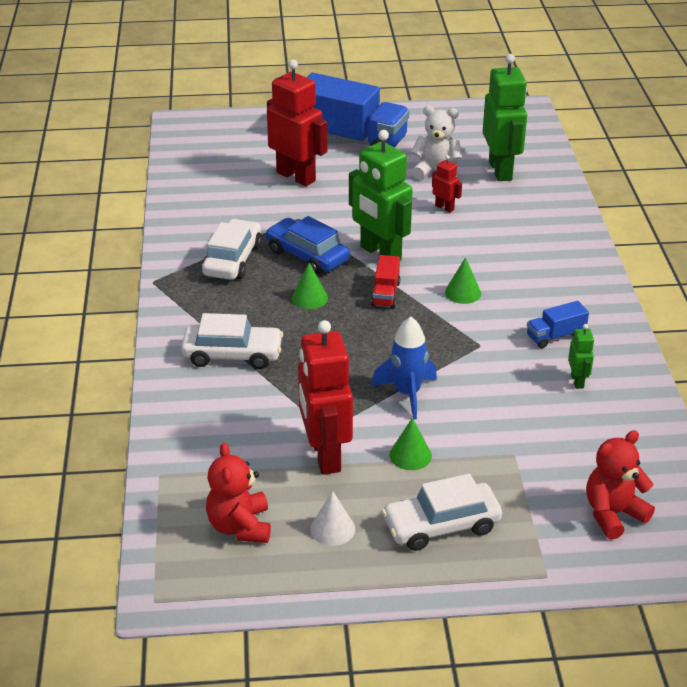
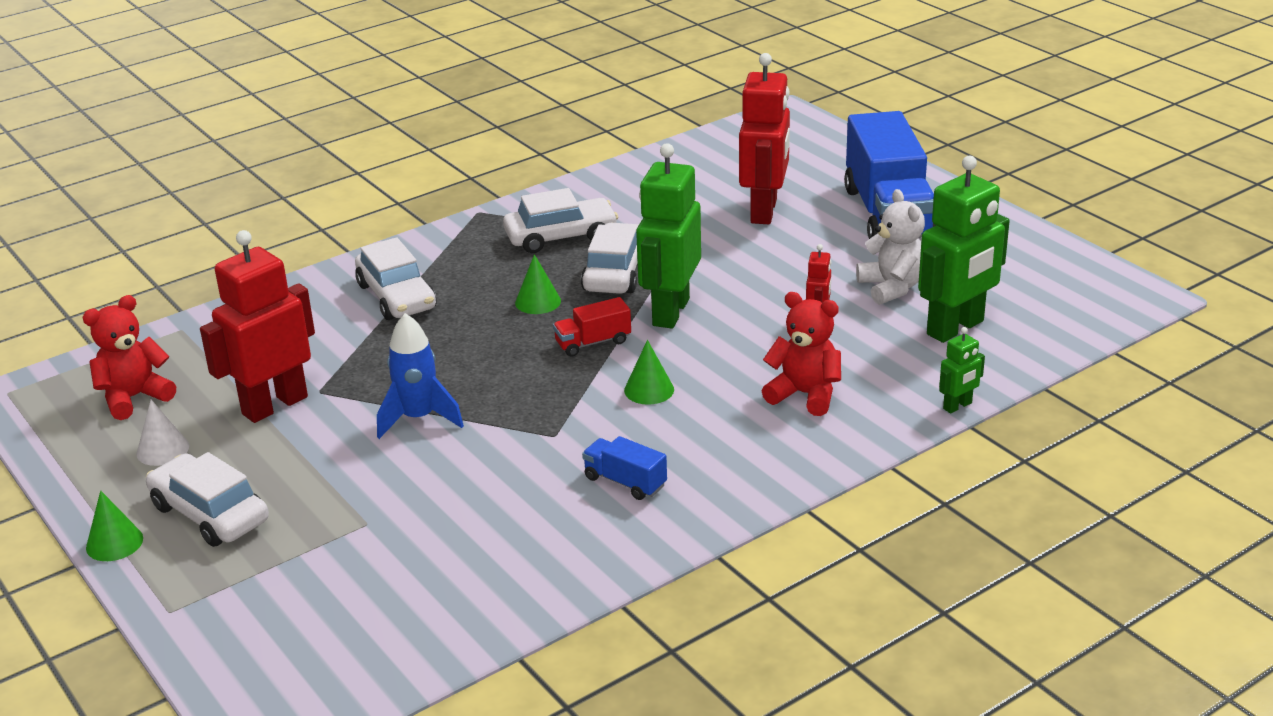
camera: 60 degrees right, 5 degrees down
(307, 255) = (616, 272): blue car -> white car
(410, 455) = (313, 456): green cone -> green cone (114, 543)
(577, 381) = (546, 526): green robot -> green robot (957, 406)
(613, 514) = (308, 628): red teddy bear -> red teddy bear (805, 394)

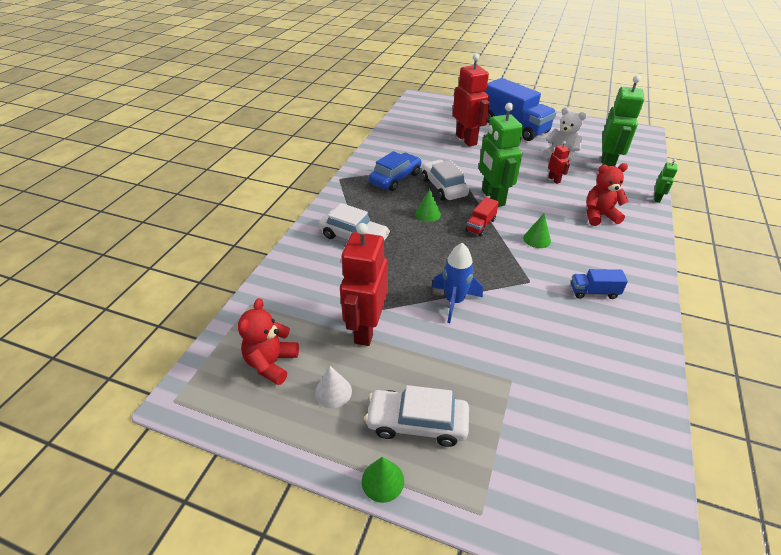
camera: 35 degrees left, 10 degrees up
(561, 236) = (395, 178): white car -> blue car

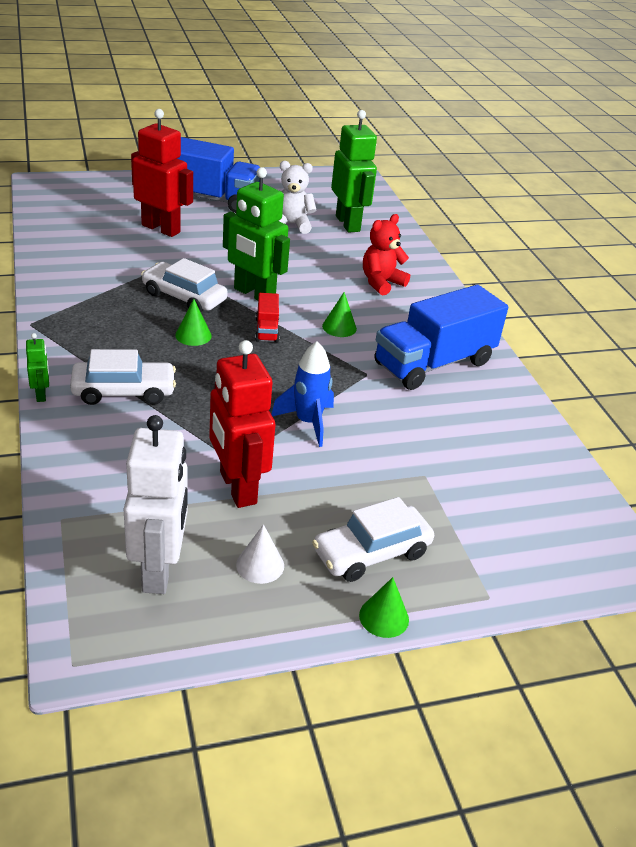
camera: 40 degrees left, 5 degrees down
(271, 363) = (159, 570): red teddy bear -> white robot
(395, 178) = (110, 302): blue car -> none
(554, 180) = (305, 254): red robot -> none
(594, 292) = (434, 363): blue truck -> blue truck, size x2.30
(657, 198) = (422, 248): green robot -> green robot (41, 394)

